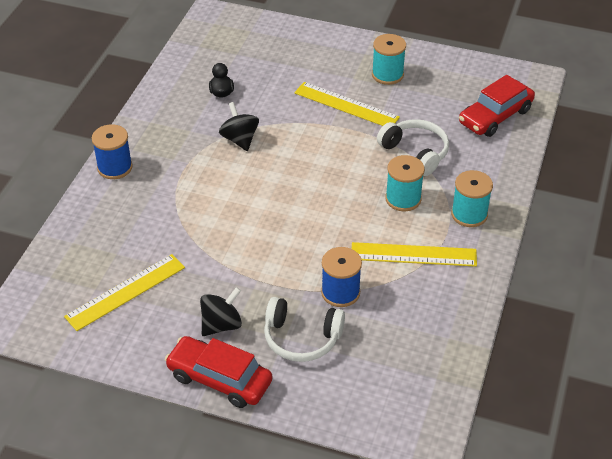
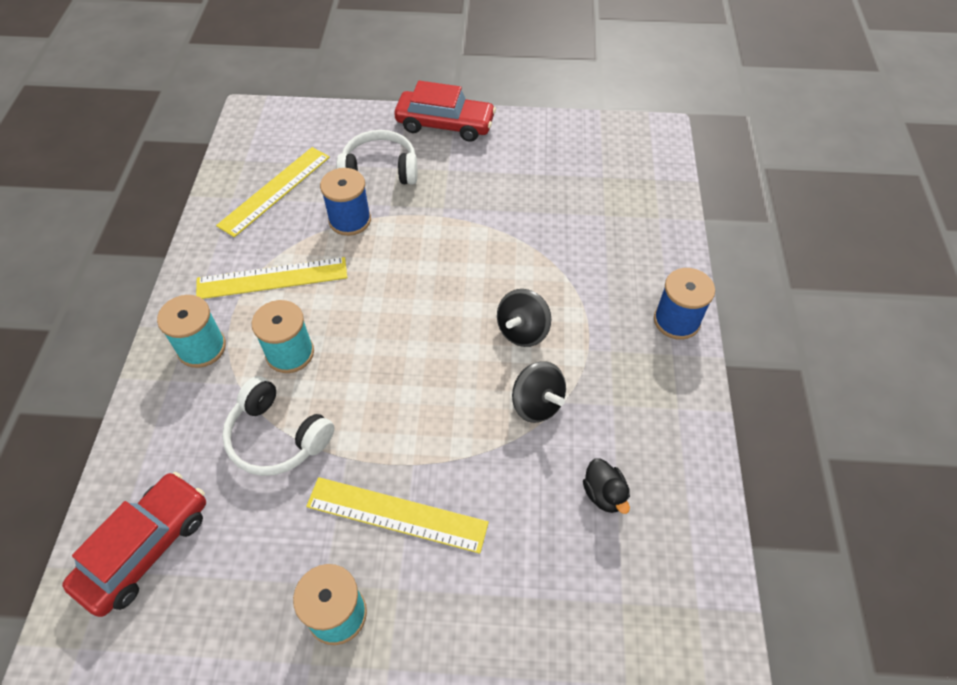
camera: 165 degrees right, 10 degrees up
(126, 292) = (570, 179): yellow ruler -> yellow ruler (275, 190)
(221, 325) = (462, 167): black spinning top -> black spinning top (522, 331)

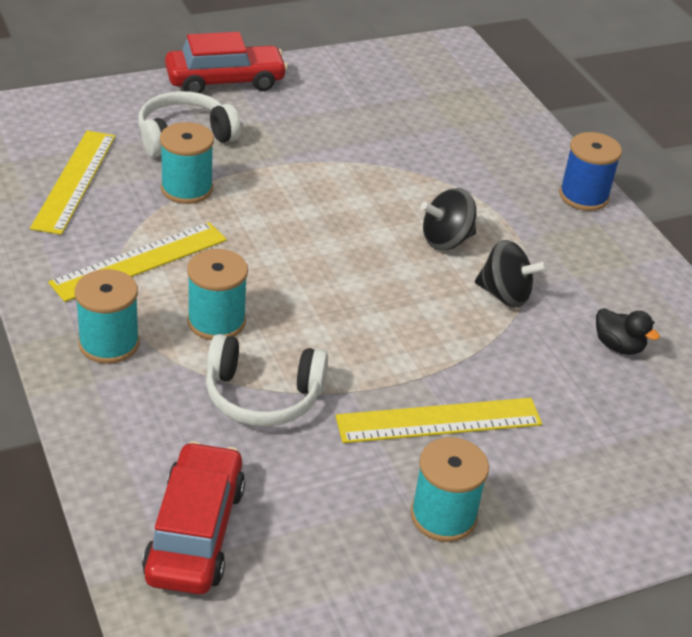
camera: 30 degrees left, 15 degrees down
(350, 220) = (187, 189): blue spool -> turquoise spool
(522, 331) = (446, 240): black spinning top -> black spinning top turned 60 degrees clockwise

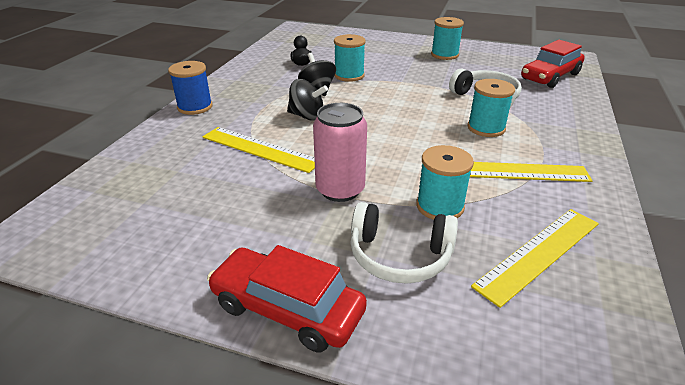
camera: 135 degrees left, 5 degrees down
(109, 343) = (560, 139): turquoise spool -> turquoise spool (349, 75)
(290, 167) = (340, 190): none -> pink can
(439, 420) = (413, 70): yellow ruler -> yellow ruler (260, 149)

